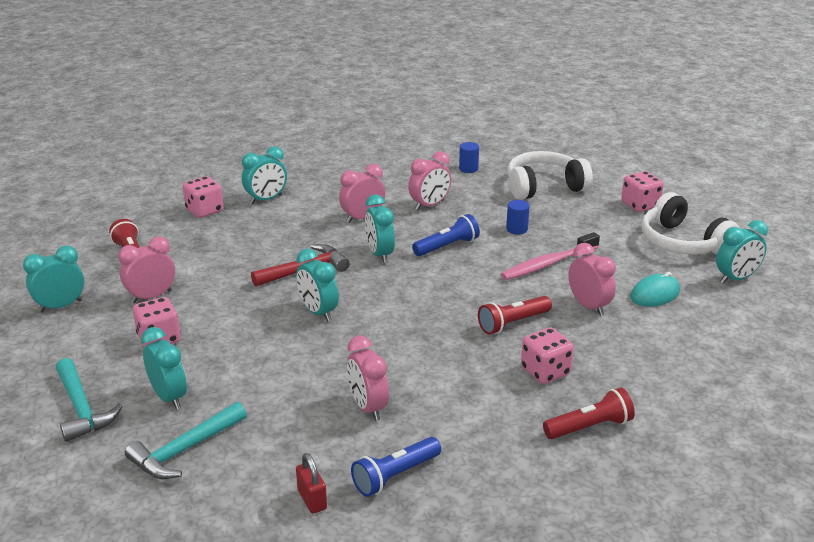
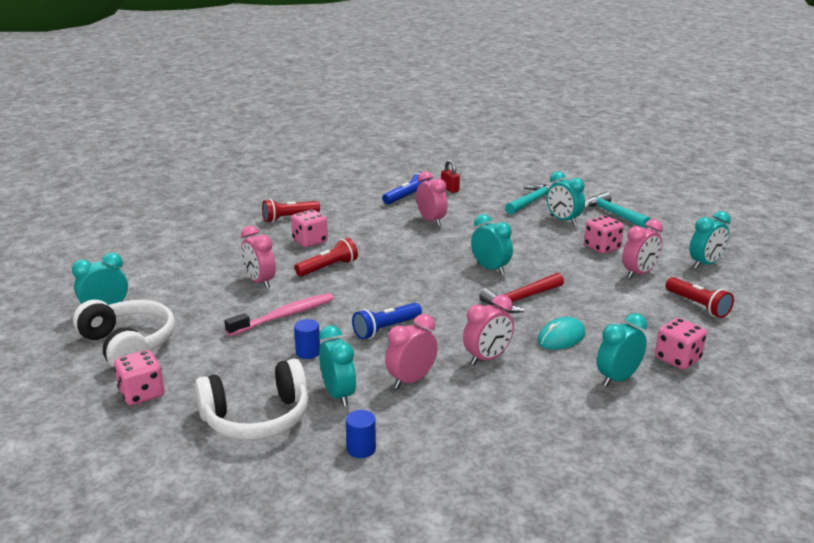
camera: 175 degrees right, 5 degrees down
(380, 254) = (454, 318): turquoise clock -> turquoise clock (338, 395)
(655, 294) = (195, 293): turquoise mouse -> turquoise mouse (561, 338)

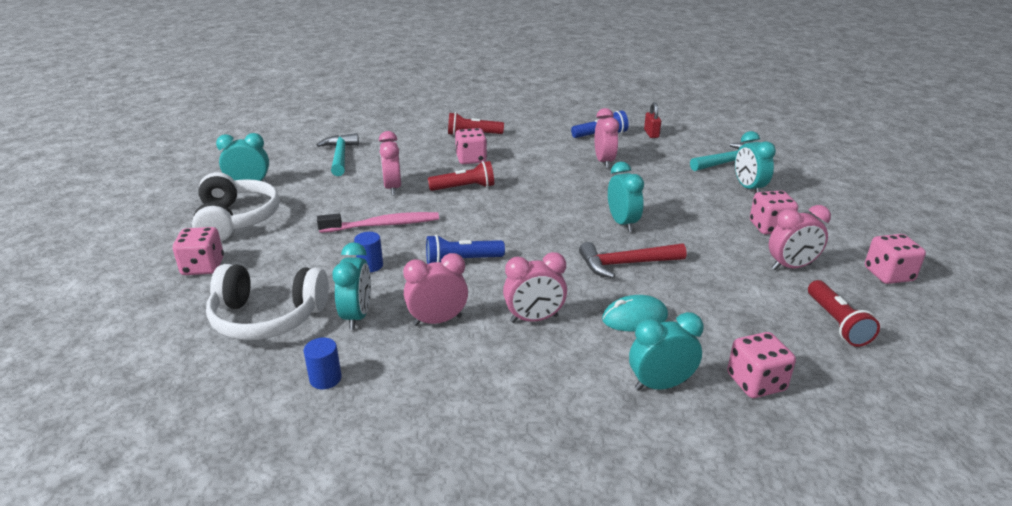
camera: 25 degrees right, 5 degrees up
(613, 214) = (815, 192): turquoise hammer -> turquoise hammer (340, 156)
(705, 264) = (888, 275): turquoise clock -> pink dice

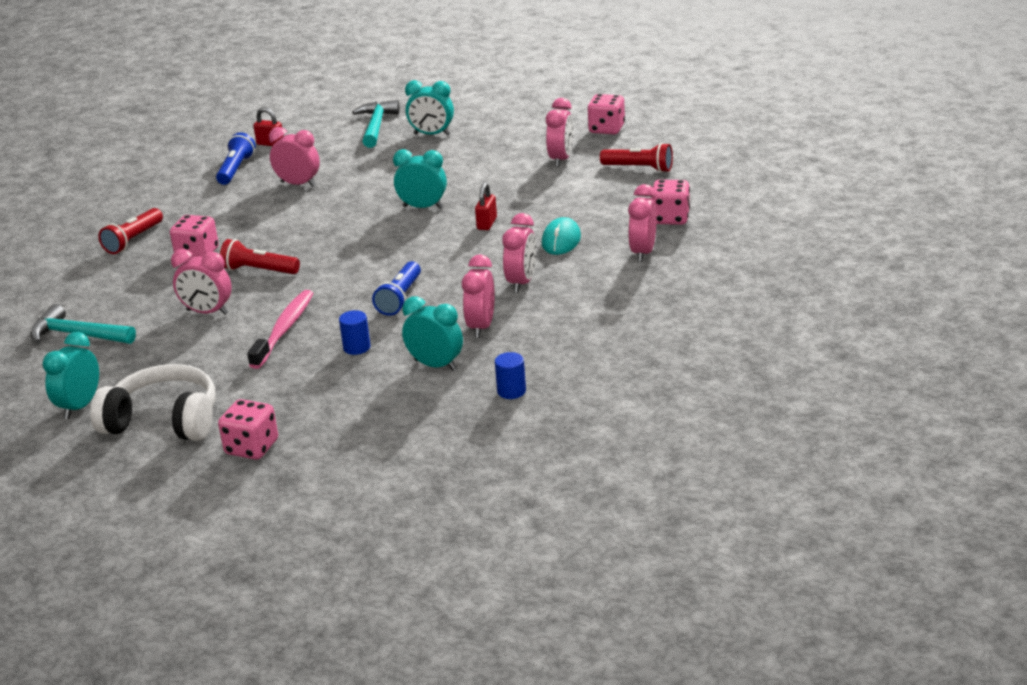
camera: 60 degrees left, 0 degrees up
(267, 317) = (391, 413): white headphones -> none
(464, 188) = (259, 270): red flashlight -> red flashlight turned 90 degrees counterclockwise
(626, 264) = (487, 223): red hammer -> red padlock
(660, 385) = (643, 252): turquoise clock -> pink clock
(769, 227) = (500, 148): pink dice -> none

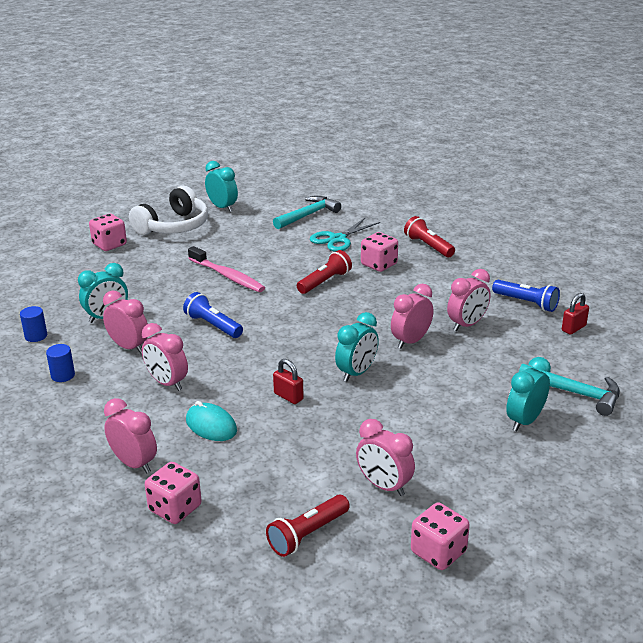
camera: 115 degrees right, 0 degrees up
(142, 295) = (337, 239): none -> turquoise scissors
(207, 312) = (285, 255): pink clock -> pink clock (411, 341)
(356, 347) = (169, 295): blue cylinder -> blue cylinder (63, 375)

